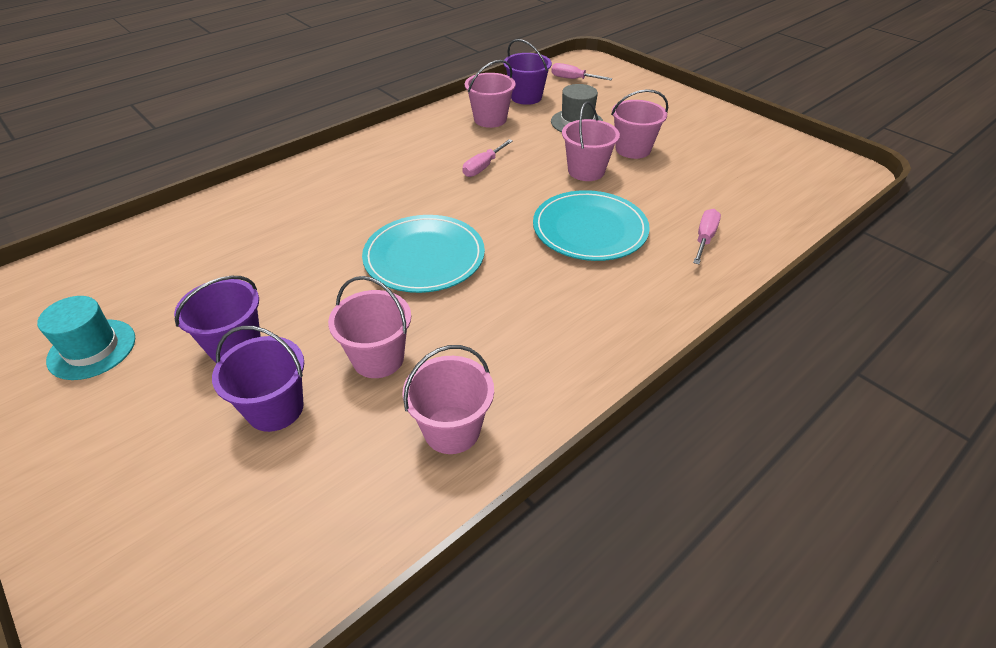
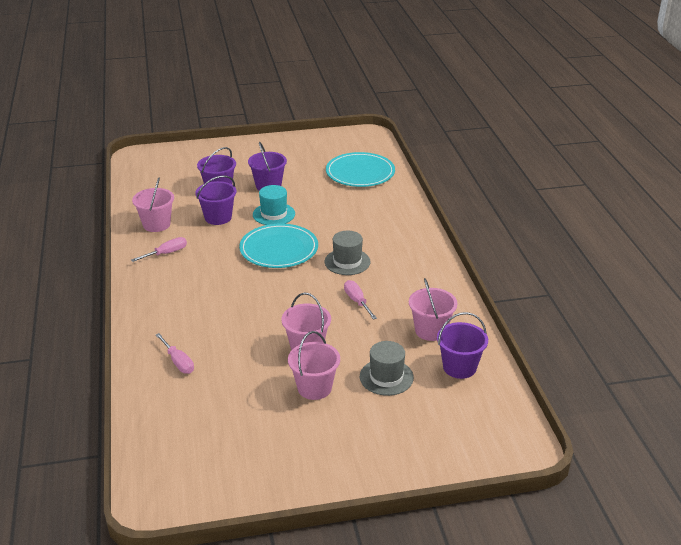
camera: 120 degrees right, 10 degrees down
(92, 349) = (304, 156): turquoise hat -> turquoise hat (274, 214)
(378, 358) = (218, 217): pink bucket -> purple bucket
(412, 196) = (347, 262): none -> grey hat
(573, 79) = (480, 416): pink screwdriver -> pink screwdriver (166, 253)
(590, 229) = (239, 318): turquoise plate -> turquoise plate (360, 173)

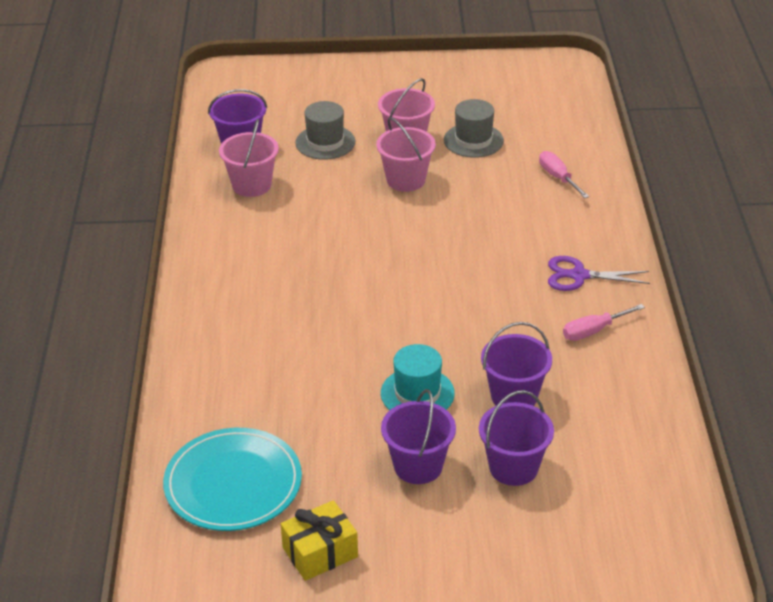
camera: 170 degrees left, 5 degrees up
(156, 224) = (618, 392): pink bucket -> none
(171, 285) = (578, 276): none -> purple scissors
(279, 249) = (419, 321): turquoise plate -> none
(309, 155) = (320, 552): none -> yellow gift
(347, 262) = (322, 289): grey hat -> grey hat (473, 140)
(357, 301) = (327, 229): pink screwdriver -> none

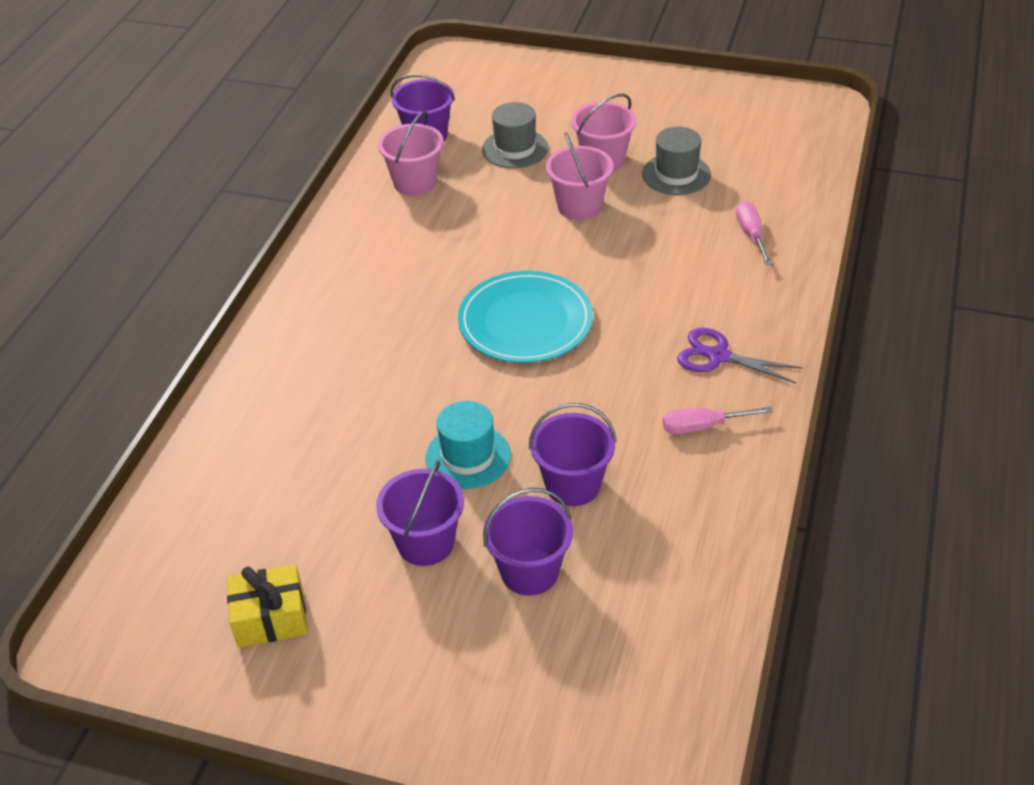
camera: 20 degrees right, 5 degrees up
(233, 483) = (224, 514): turquoise plate -> turquoise plate (525, 321)

